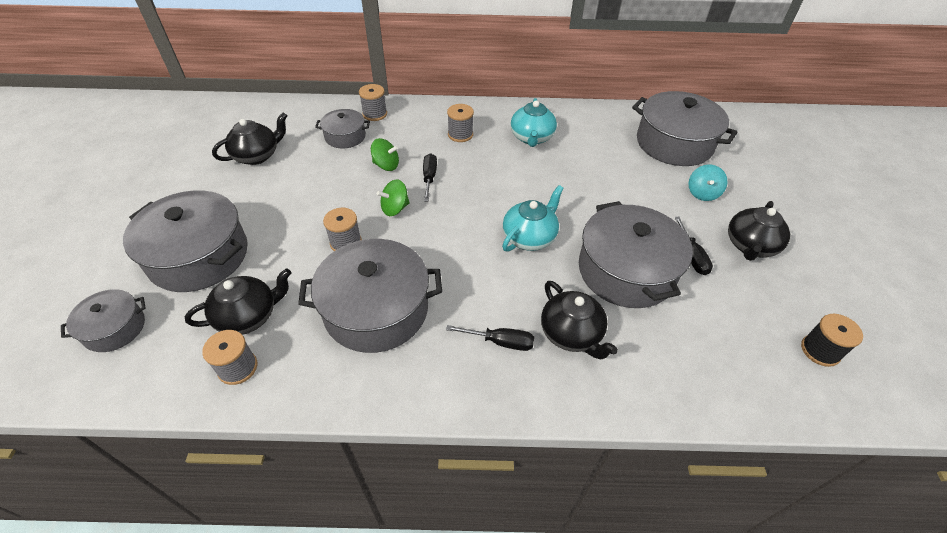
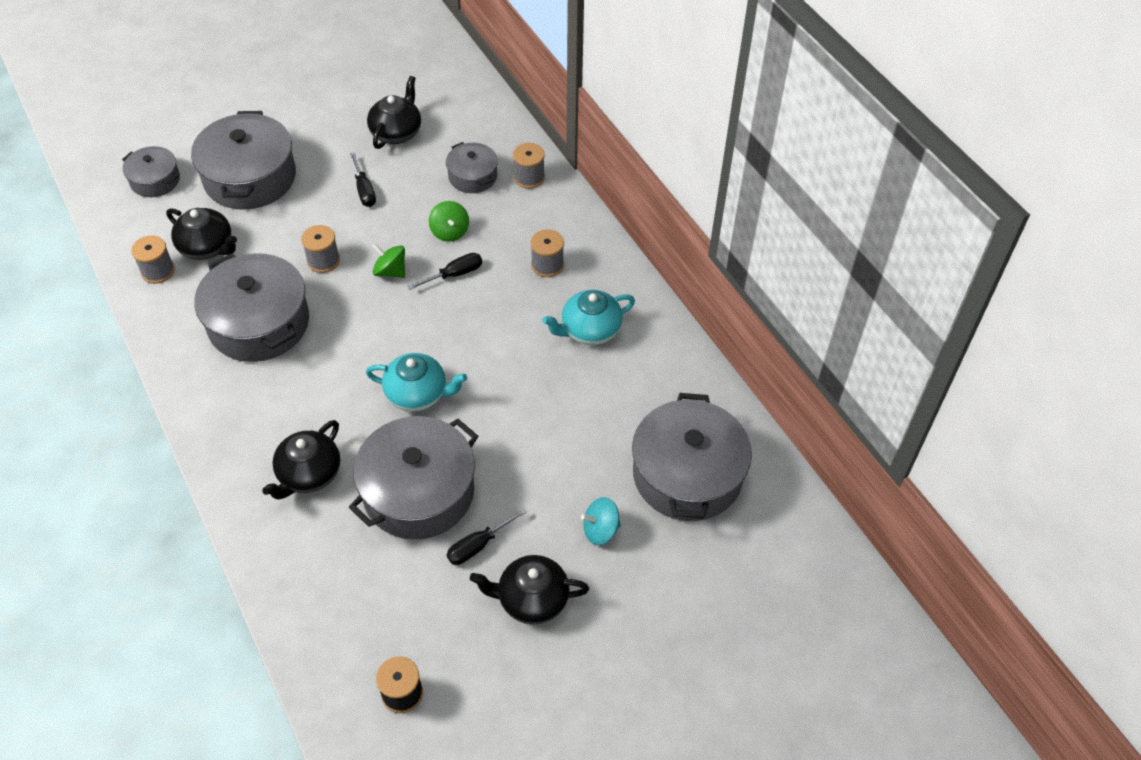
camera: 60 degrees right, 5 degrees up
(257, 156) = (396, 132): black teapot -> black teapot turned 90 degrees counterclockwise
(500, 342) = (271, 424): black screwdriver -> black screwdriver (364, 190)

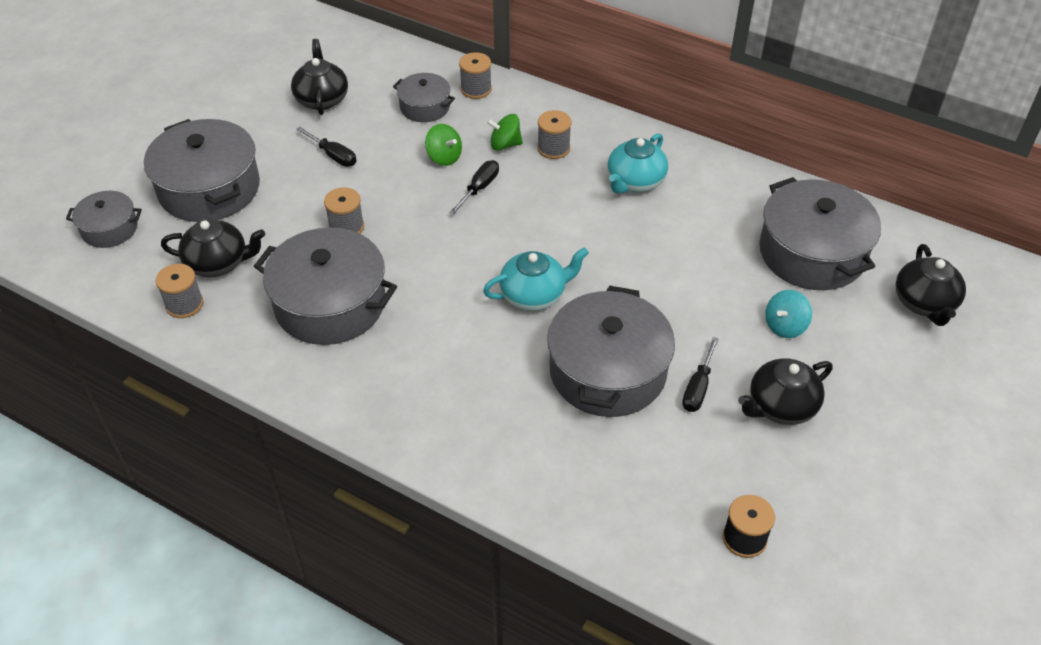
camera: 30 degrees left, 5 degrees down
(309, 474) = (495, 405): black teapot -> black teapot (924, 303)
(390, 271) = (418, 209): green spinning top -> green spinning top (505, 144)

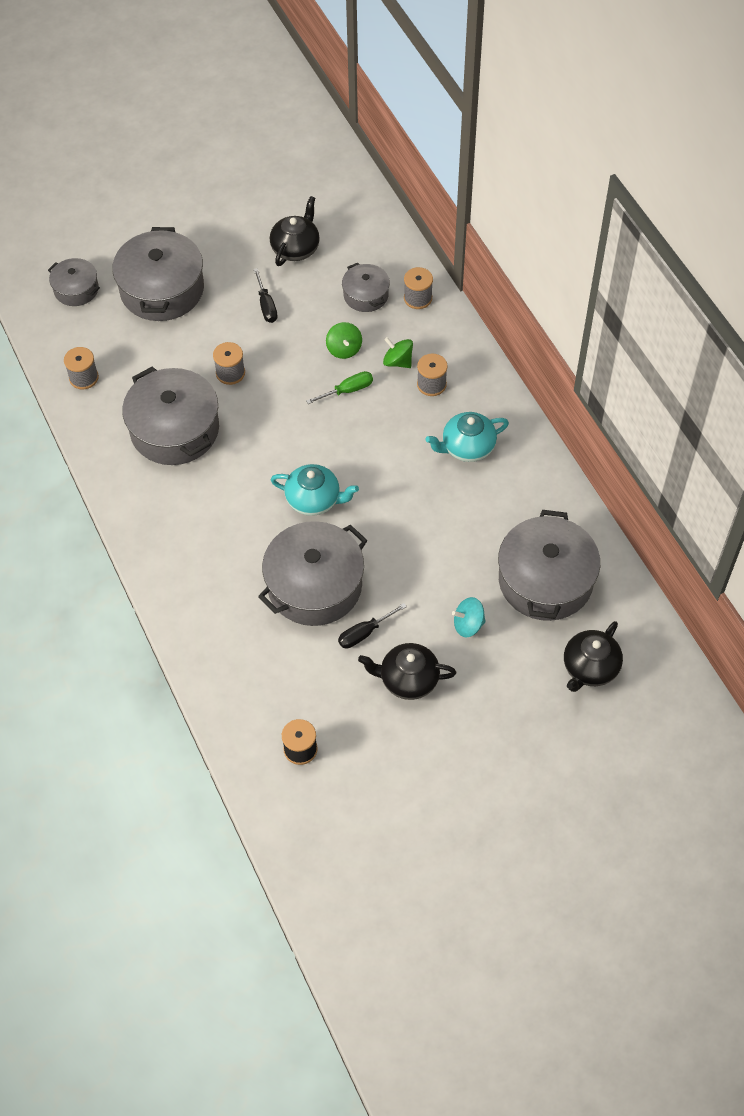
camera: 35 degrees right, 10 degrees up
(218, 263) = (126, 356): black teapot -> none
(479, 188) = (347, 390): black screwdriver -> green screwdriver

